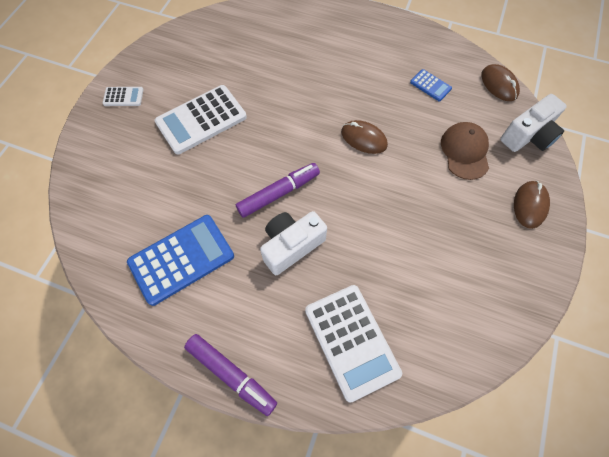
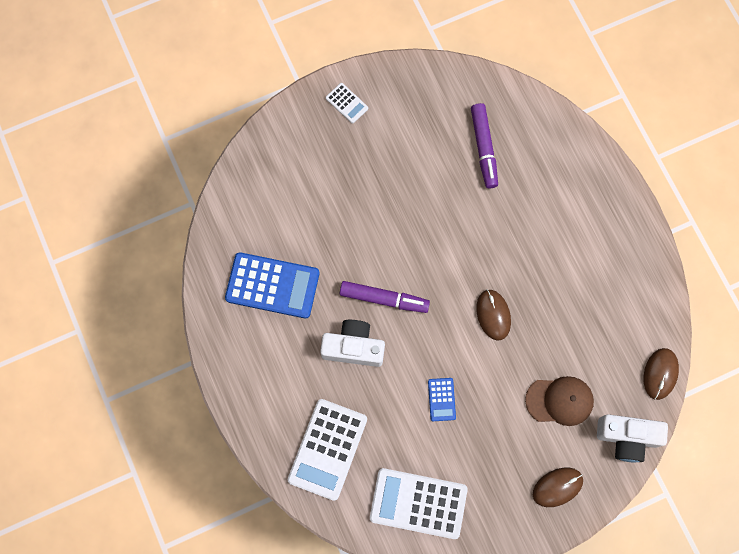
camera: 45 degrees right, 10 degrees up
(201, 120) = (386, 181): white calculator -> white calculator (418, 503)
(231, 375) = (235, 395): purple marker -> purple marker (483, 148)
(430, 85) = (600, 320): blue calculator -> blue calculator (441, 399)
(465, 151) = (559, 401): brown cap -> brown cap turned 45 degrees clockwise

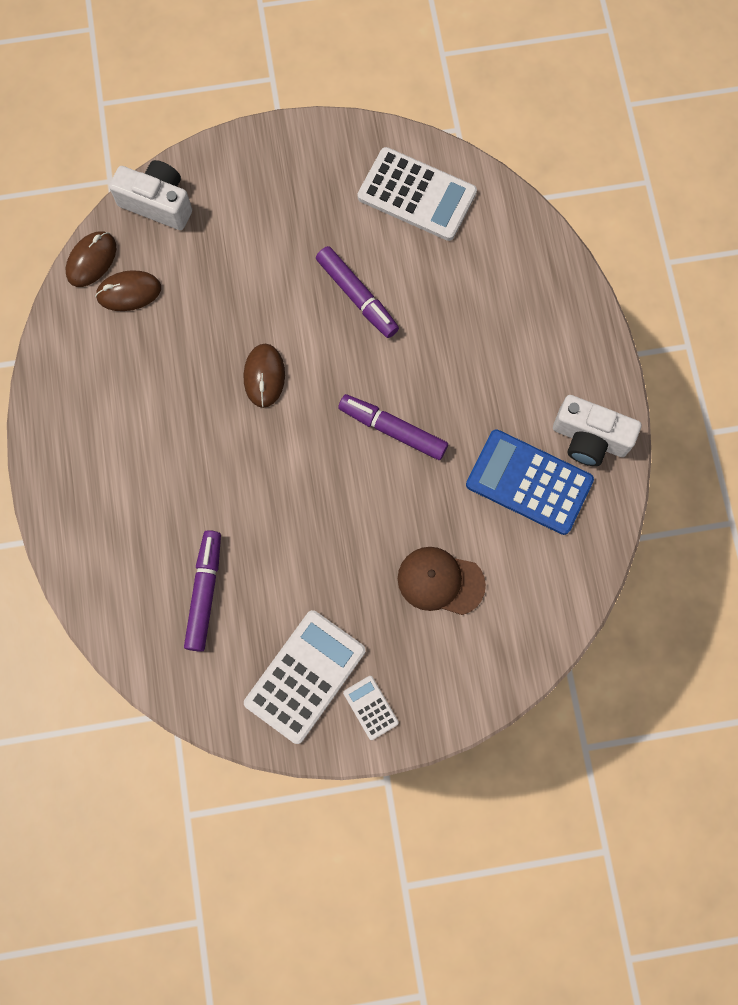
camera: 165 degrees left, 0 degrees up
(327, 449) = (506, 276): white calculator -> white calculator (305, 676)
(353, 347) = (446, 381): white camera -> white camera (589, 438)
(441, 399) = (357, 296): blue calculator -> purple marker
(557, 487) = (255, 173): brown mouse -> brown mouse (129, 292)
(559, 401) = (219, 260): brown cap -> brown cap (440, 581)

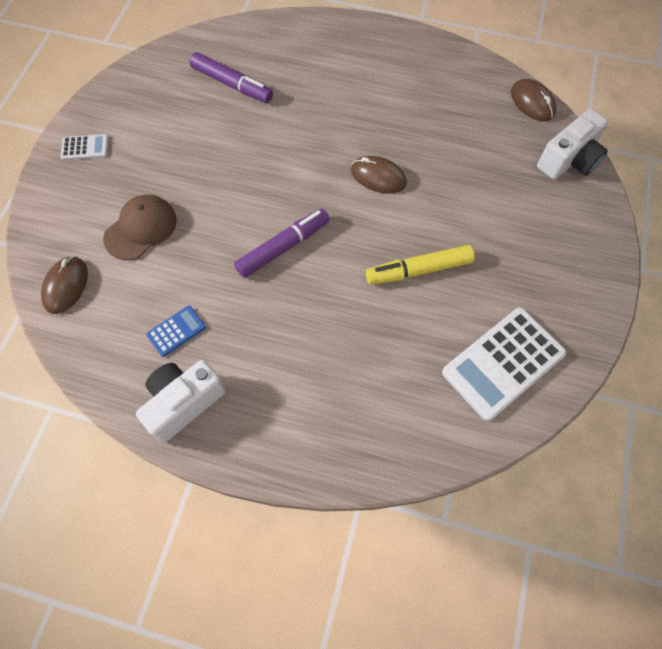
camera: 115 degrees right, 10 degrees down
(129, 292) = (494, 116): brown mouse -> brown mouse (66, 286)
(305, 676) = (134, 118): white calculator -> none
(357, 296) = (418, 270): purple marker -> yellow marker
(529, 482) = (176, 331): blue calculator -> blue calculator, size x0.48

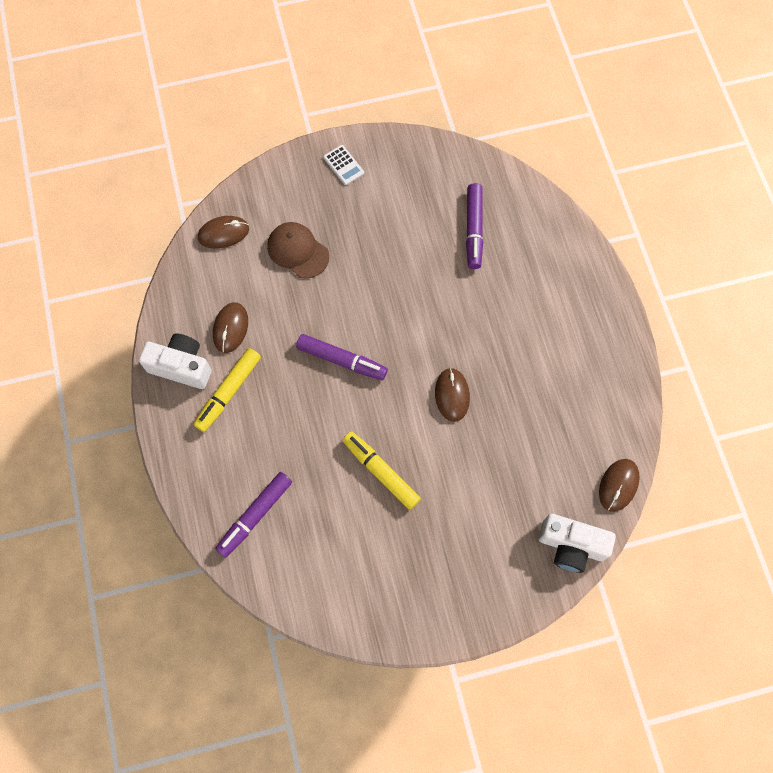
camera: 60 degrees right, 5 degrees up
(141, 229) = (298, 251): brown cap -> brown cap turned 150 degrees counterclockwise
(176, 331) = (230, 328): blue calculator -> brown mouse
(246, 368) = (228, 392): none -> yellow marker
(399, 409) = (255, 515): none -> purple marker
(503, 363) = (335, 575): white calculator -> none

